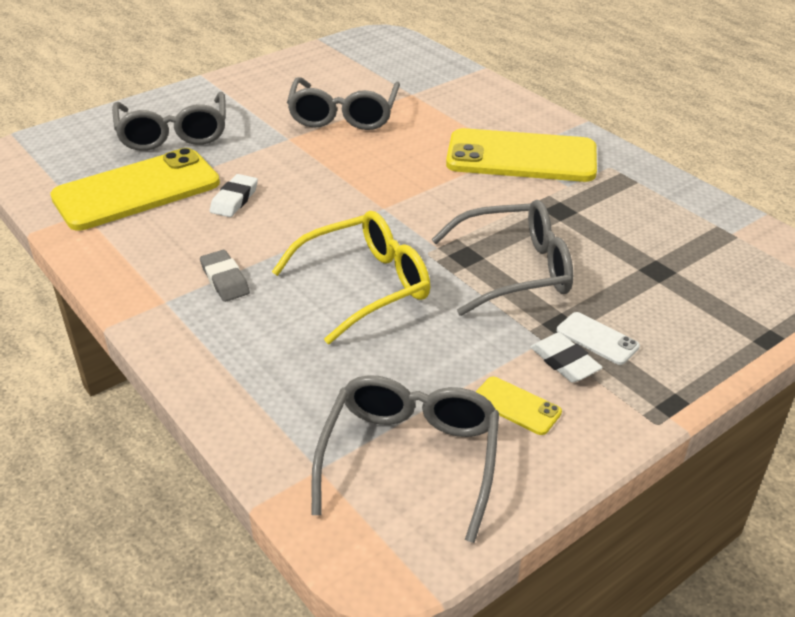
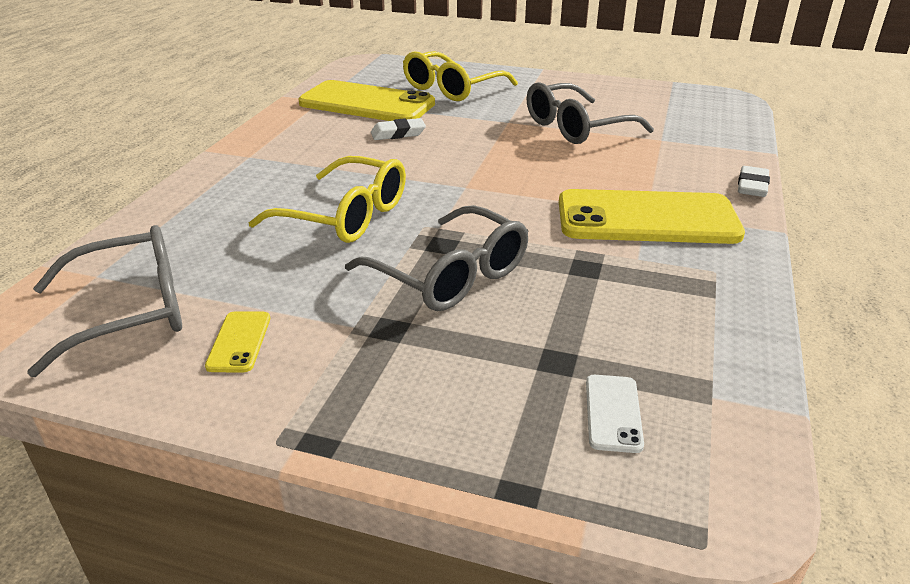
camera: 55 degrees right, 5 degrees down
(173, 133) = (452, 88): grey glasses -> yellow glasses
(225, 280) = (294, 165): grey eraser -> none
(521, 157) = (647, 219): yellow phone -> yellow phone turned 60 degrees counterclockwise
(564, 362) = (330, 349): white eraser -> white eraser (752, 186)
(597, 338) = (388, 357): white phone -> white phone (613, 413)

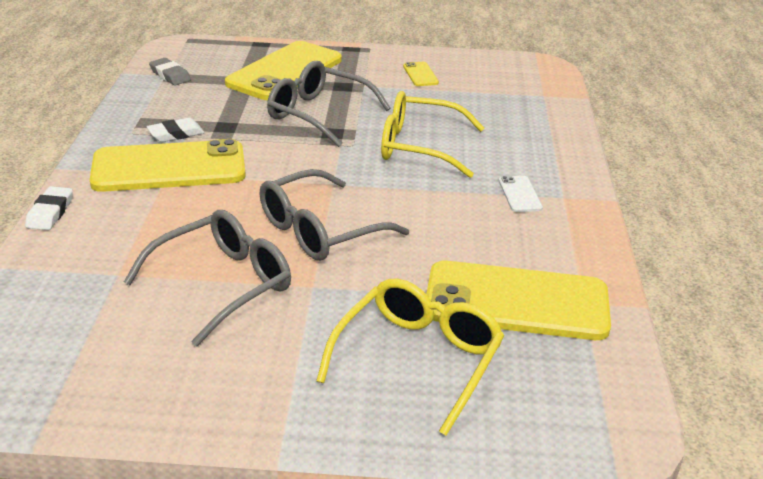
camera: 165 degrees right, 0 degrees up
(130, 311) = (496, 81): grey glasses -> grey glasses (320, 230)
(398, 133) = (437, 247): white eraser -> white eraser (176, 134)
(480, 378) = (285, 72): none -> yellow phone
(613, 413) = (217, 66): white phone -> white phone (519, 194)
(702, 393) = (170, 75): none -> grey eraser

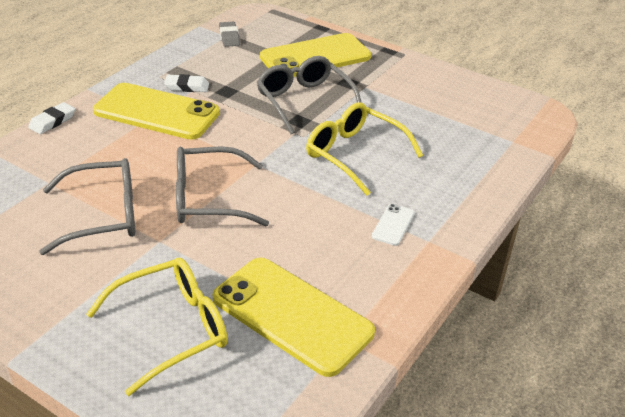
camera: 30 degrees right, 5 degrees up
(420, 74) = (422, 90): yellow phone -> none

